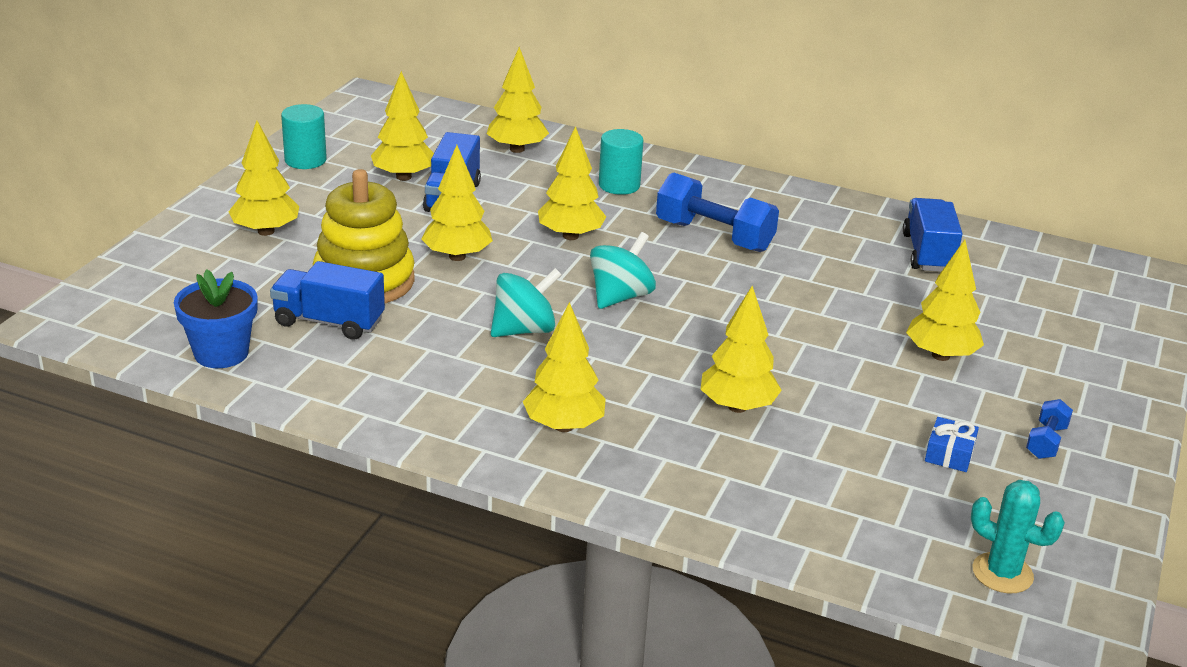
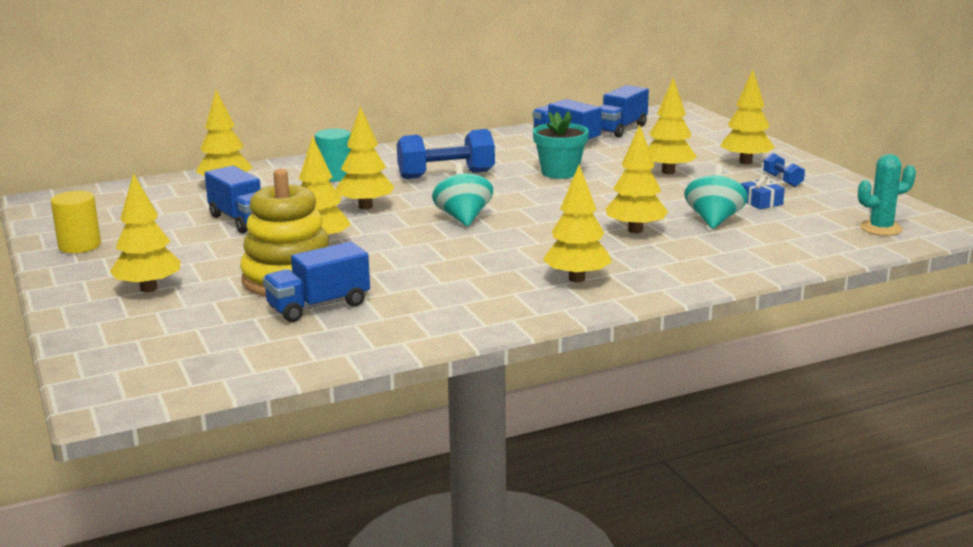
camera: 45 degrees left, 10 degrees down
(221, 353) = (284, 354): blue flower pot -> none
(305, 160) = (79, 246): turquoise cylinder -> yellow cylinder
(403, 177) = (180, 225): yellow tree -> yellow tree (745, 162)
(524, 330) = (448, 254): turquoise spinning top -> turquoise spinning top (714, 220)
(826, 293) = (560, 172): none -> turquoise flower pot
(1021, 269) = (619, 129): none -> blue truck

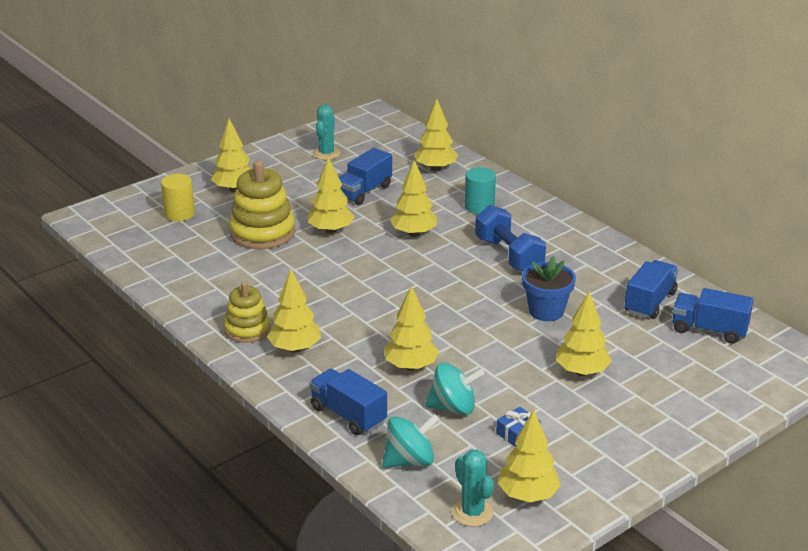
camera: 75 degrees right, 10 degrees up
(79, 246) = (297, 149): yellow cylinder -> yellow cylinder (179, 214)
(116, 231) = (326, 153): none -> turquoise cactus
(318, 306) = (220, 252): blue truck -> blue truck (348, 415)
(463, 218) = (406, 280): turquoise spinning top -> turquoise spinning top (409, 460)
(522, 301) = (247, 329): none -> yellow stacking toy
(560, 172) = (546, 311): turquoise flower pot -> blue flower pot
(745, 162) = (642, 419): yellow tree -> yellow tree (528, 495)
(782, 180) = (593, 446): blue dumbbell -> none

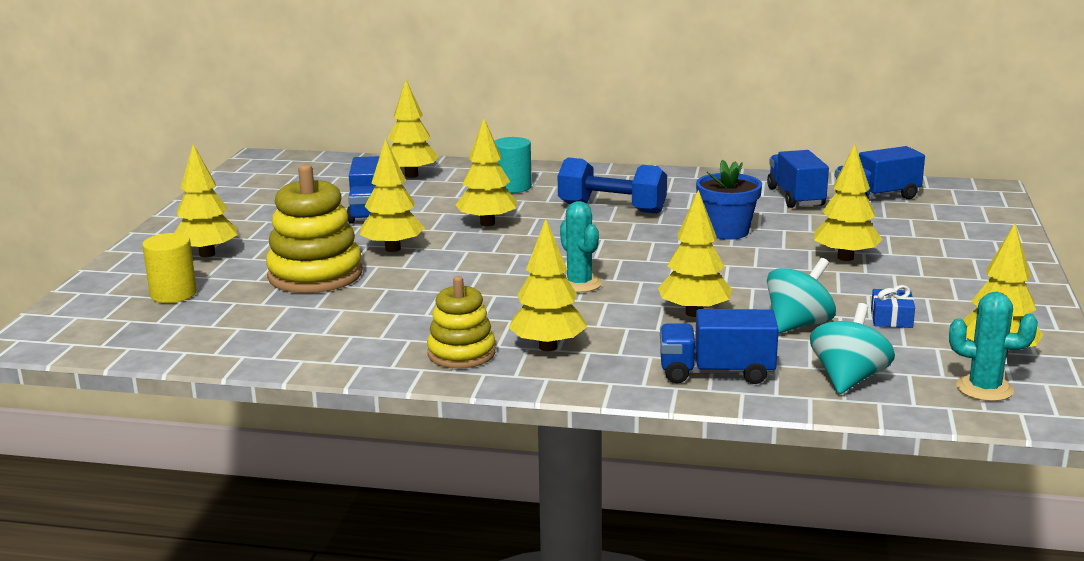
camera: 40 degrees left, 10 degrees down
(326, 153) = (266, 198): turquoise cactus -> turquoise cactus (579, 284)

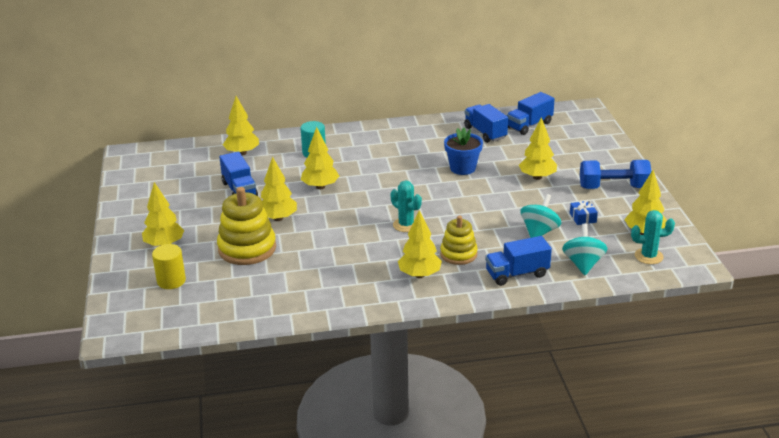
camera: 20 degrees left, 10 degrees up
(461, 353) = (376, 289): yellow stacking toy -> yellow stacking toy (458, 254)
(612, 208) = (386, 161): blue dumbbell -> blue dumbbell (613, 187)
(694, 313) = (481, 234): yellow tree -> none

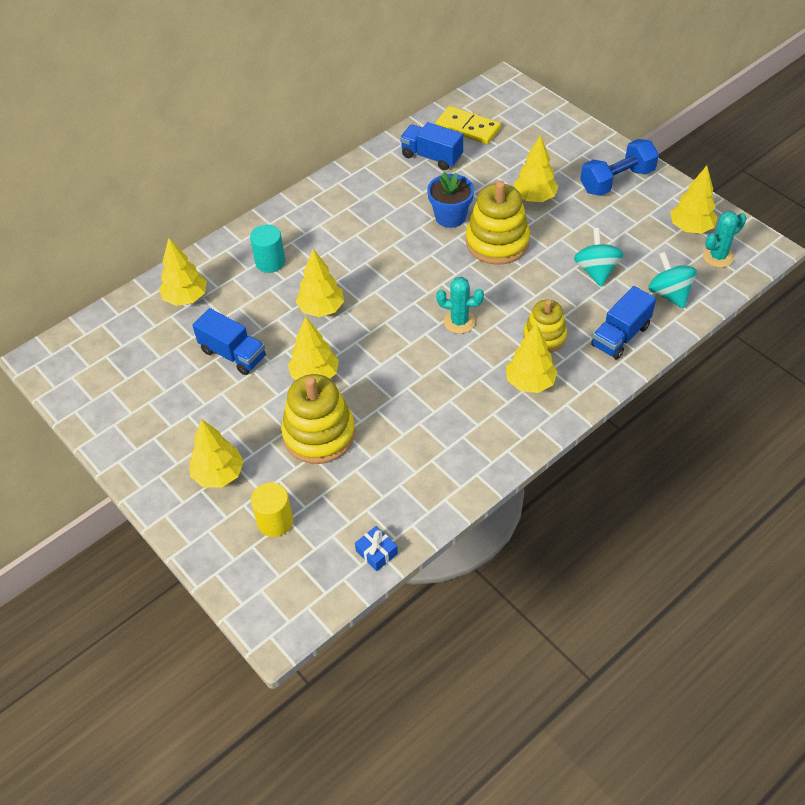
camera: 30 degrees left, 20 degrees up
(481, 192) = (497, 242): none -> yellow stacking toy
(529, 125) = (467, 128): blue truck -> yellow domino
(583, 218) = (621, 233): blue gift -> blue gift (376, 552)

